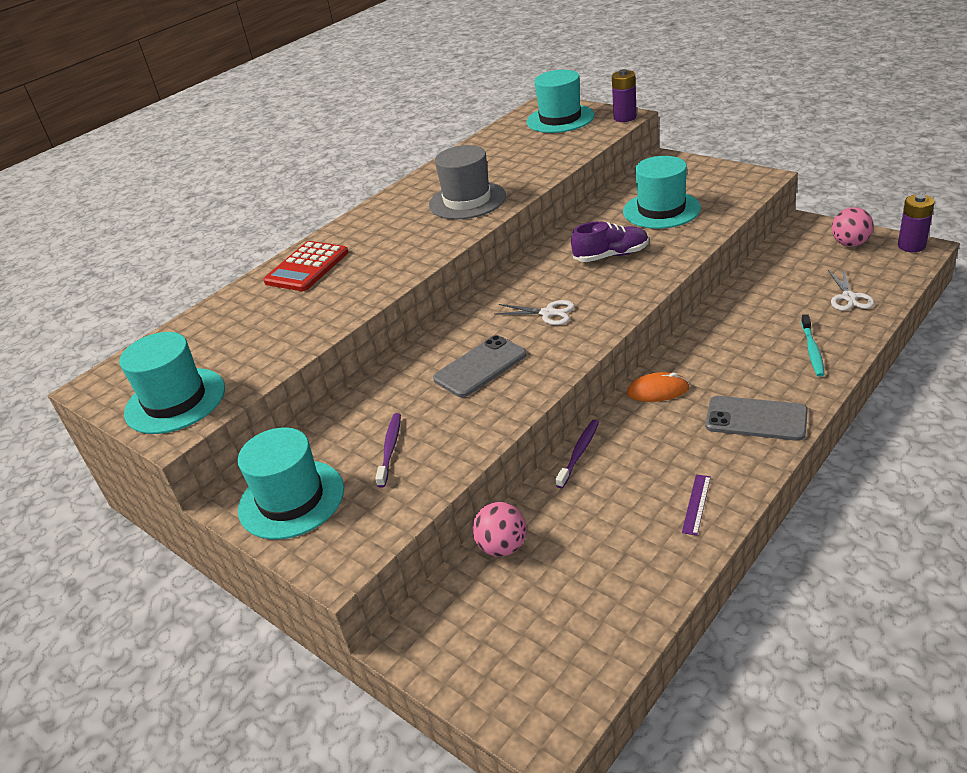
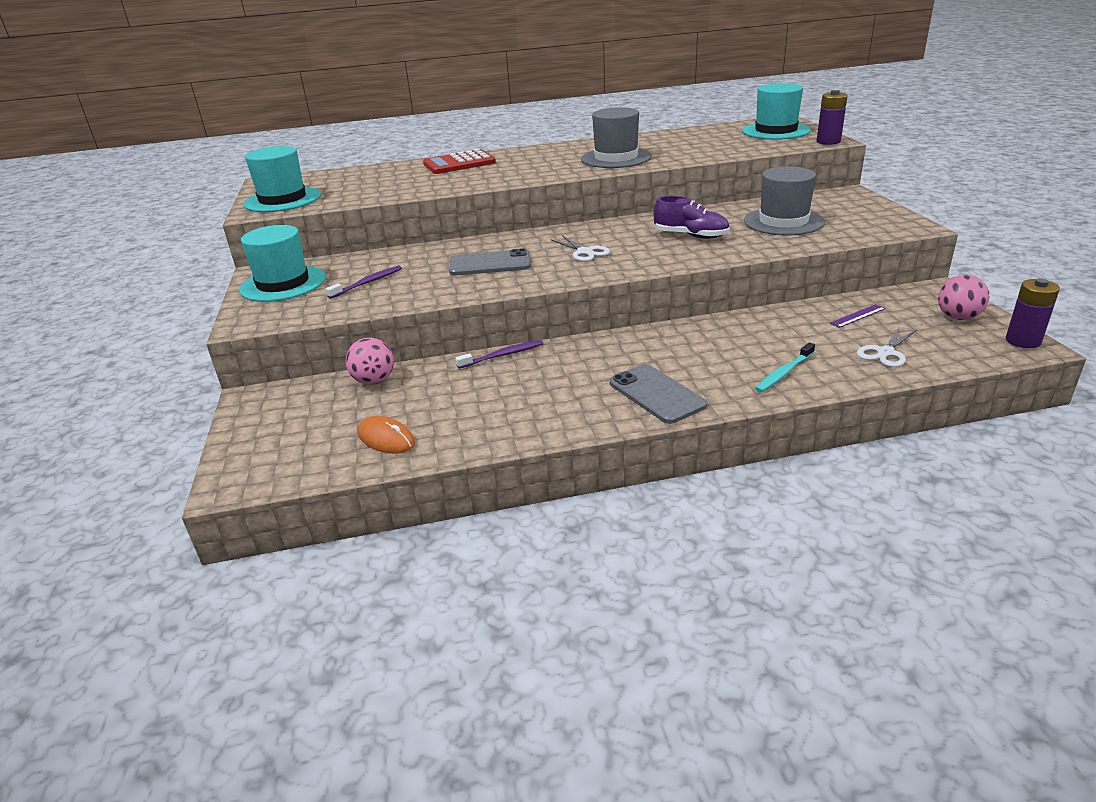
camera: 35 degrees right, 5 degrees down
(657, 391) = (616, 345): orange mouse -> orange mouse (386, 439)
(661, 210) = (783, 221): turquoise hat -> grey hat
(696, 504) = (522, 421): purple ruler -> purple ruler (857, 316)

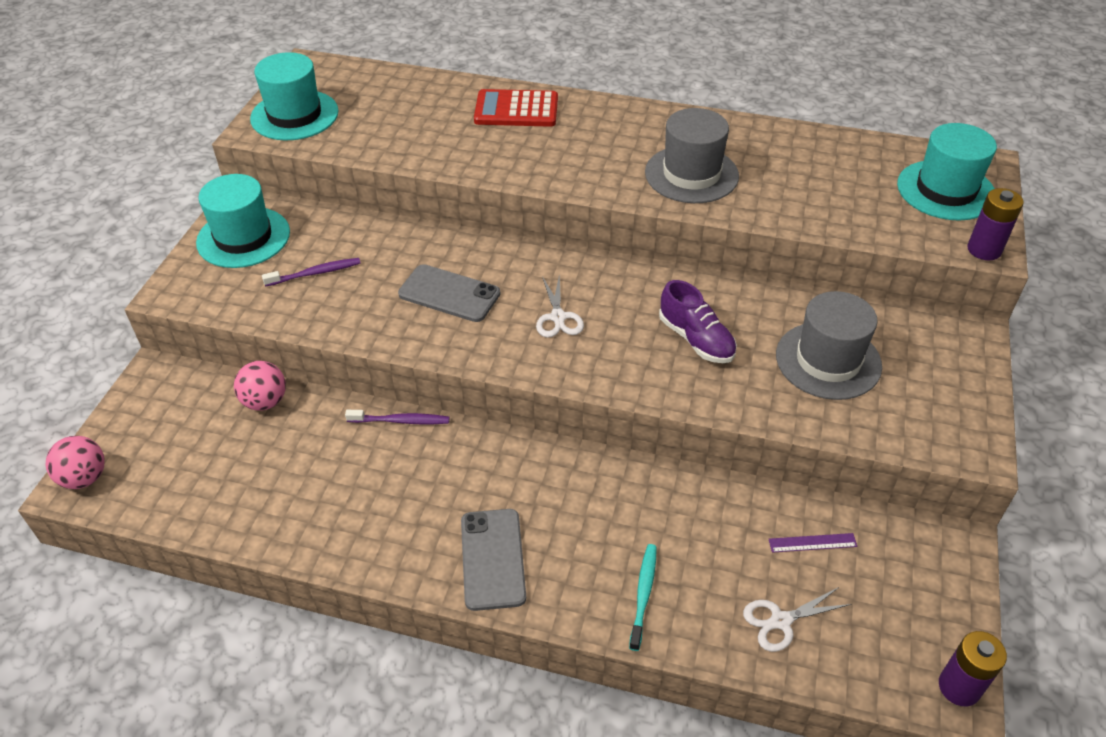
camera: 25 degrees right, 15 degrees up
(386, 439) = (220, 493): orange mouse -> none
(784, 373) = (643, 595): turquoise toothbrush -> turquoise toothbrush turned 120 degrees clockwise
(958, 317) = (926, 606): pink ball -> pink ball (84, 478)

